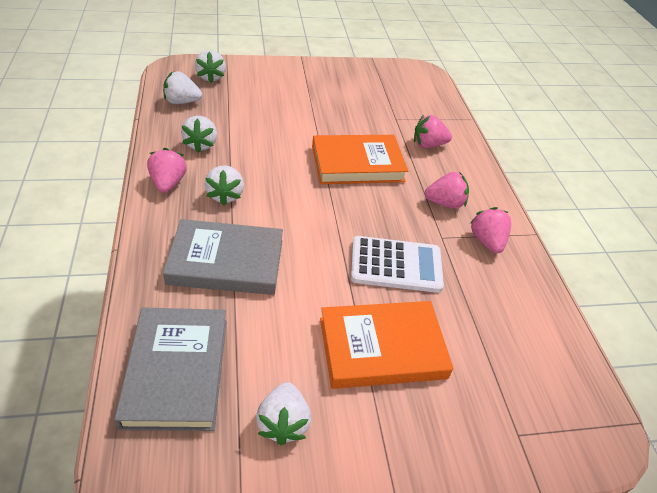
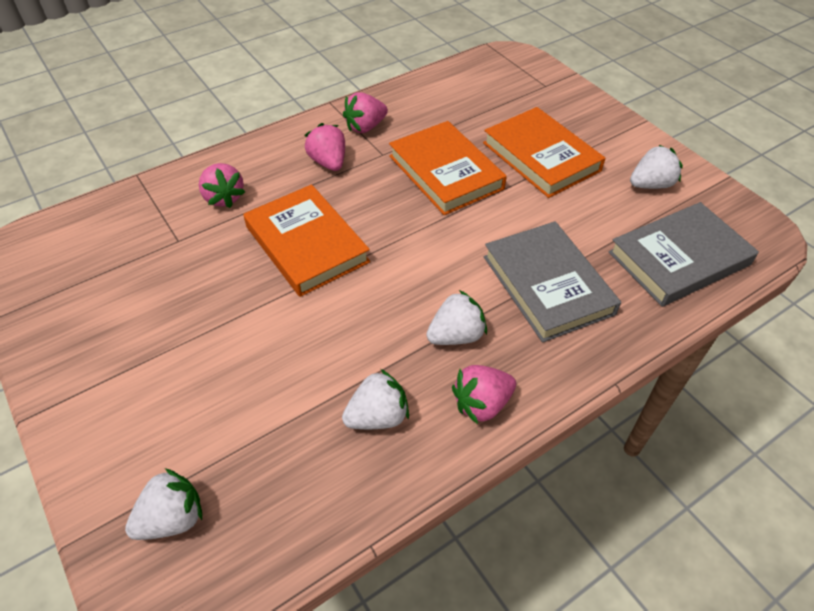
camera: 110 degrees left, 5 degrees up
(182, 102) = (282, 512): white strawberry -> none
(396, 265) = (445, 172): white calculator -> orange book

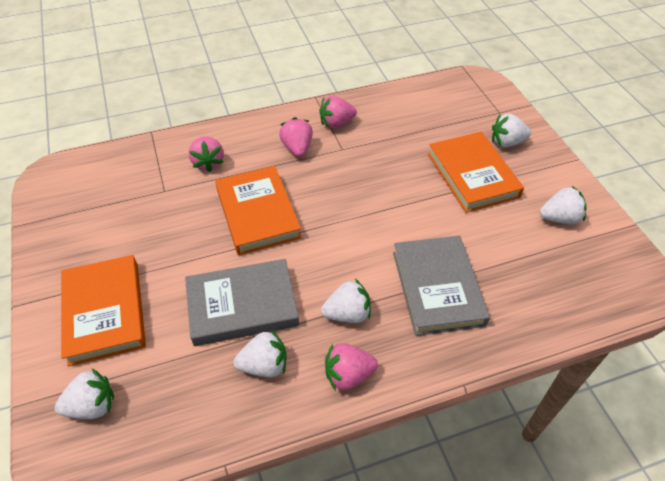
camera: 15 degrees right, 0 degrees up
(445, 172) = (387, 174): orange book -> orange book (105, 312)
(565, 116) = (506, 142): none -> white strawberry
(679, 258) = (559, 289): grey book -> grey book (242, 305)

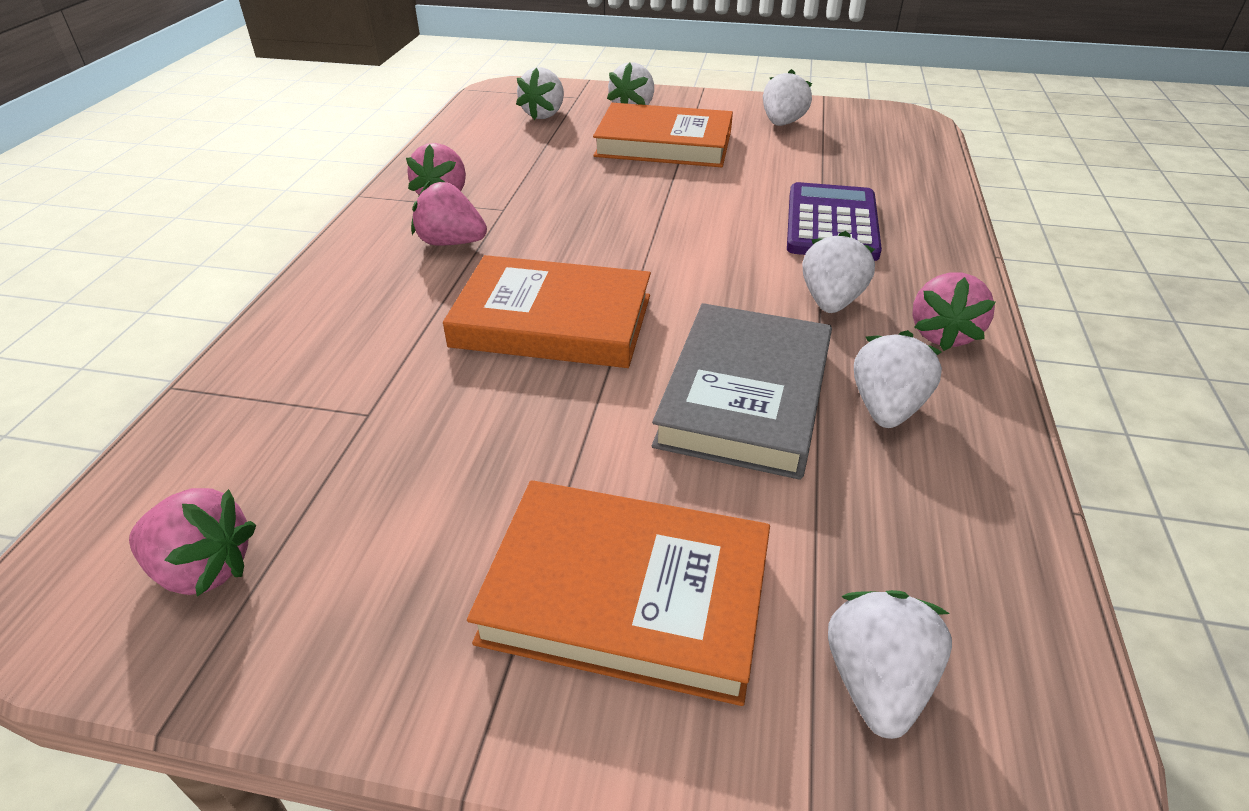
camera: 60 degrees left, 10 degrees down
(208, 162) = (364, 338): pink strawberry -> pink strawberry (204, 569)
(437, 288) = (831, 223): grey book -> purple calculator
(460, 111) = (544, 114): none -> white strawberry

